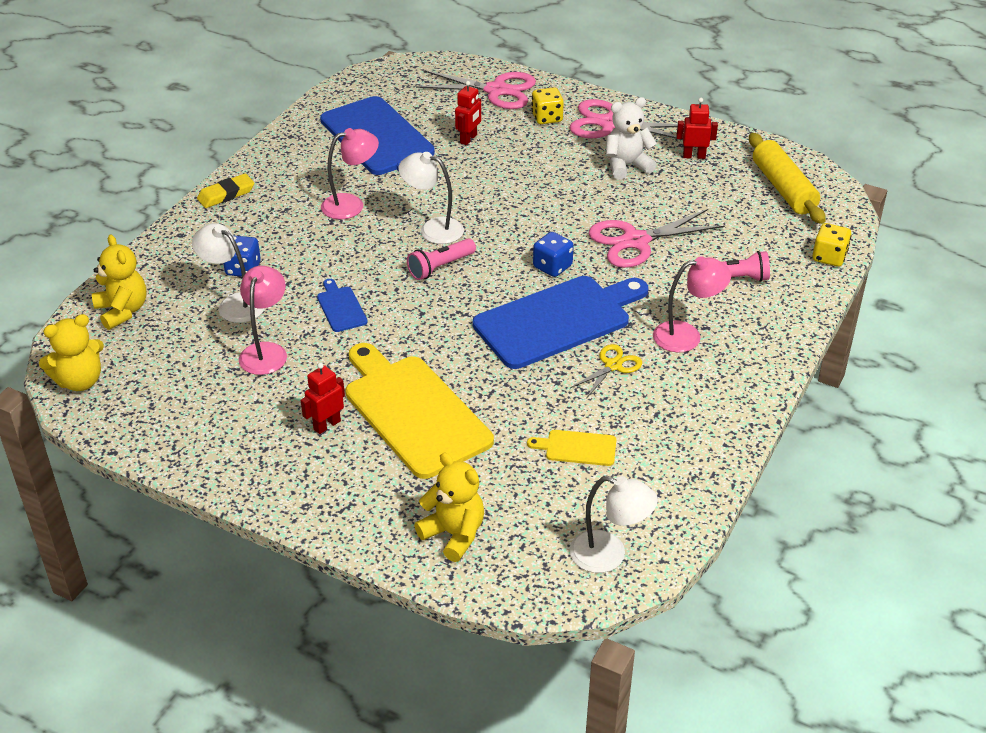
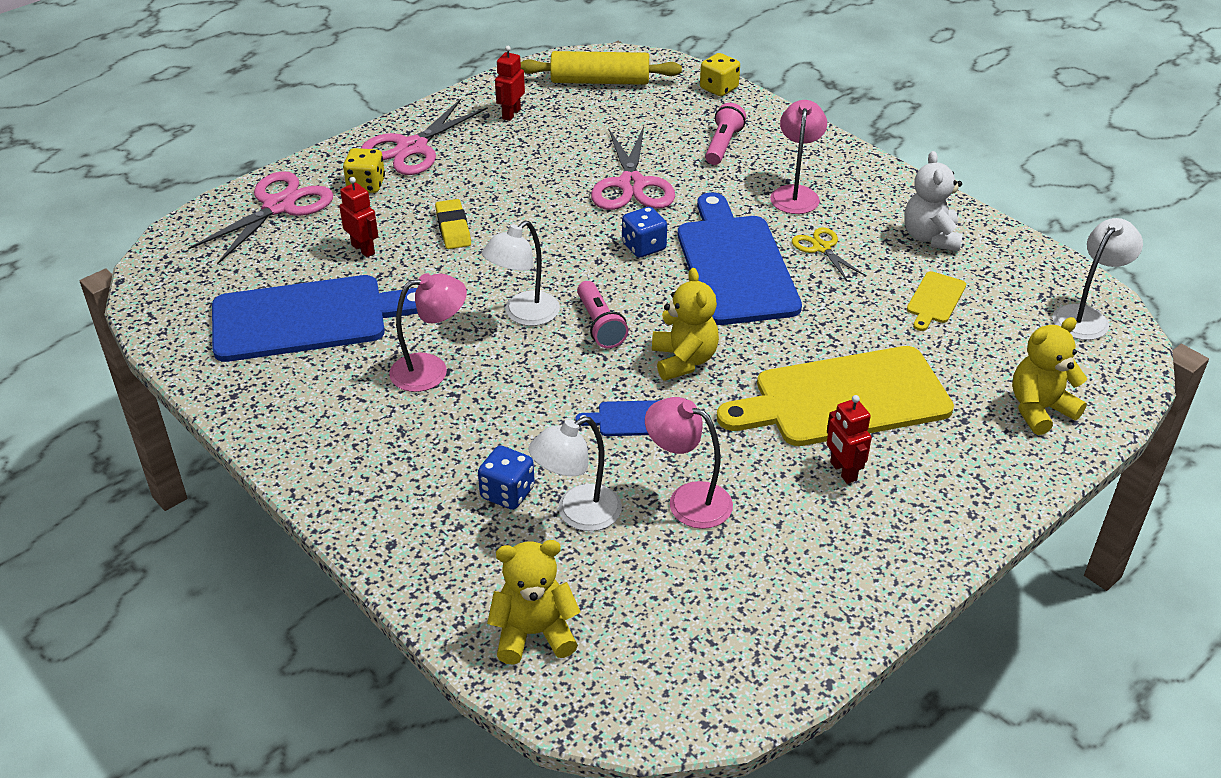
camera: 70 degrees left, 0 degrees up
(80, 381) = (669, 702): yellow teddy bear -> yellow teddy bear (684, 360)
(226, 194) = (327, 482): yellow eraser -> yellow eraser (453, 228)
(351, 204) = (431, 370): pink lamp -> pink lamp turned 75 degrees clockwise
(627, 166) = (498, 157): white teddy bear -> white teddy bear (930, 237)

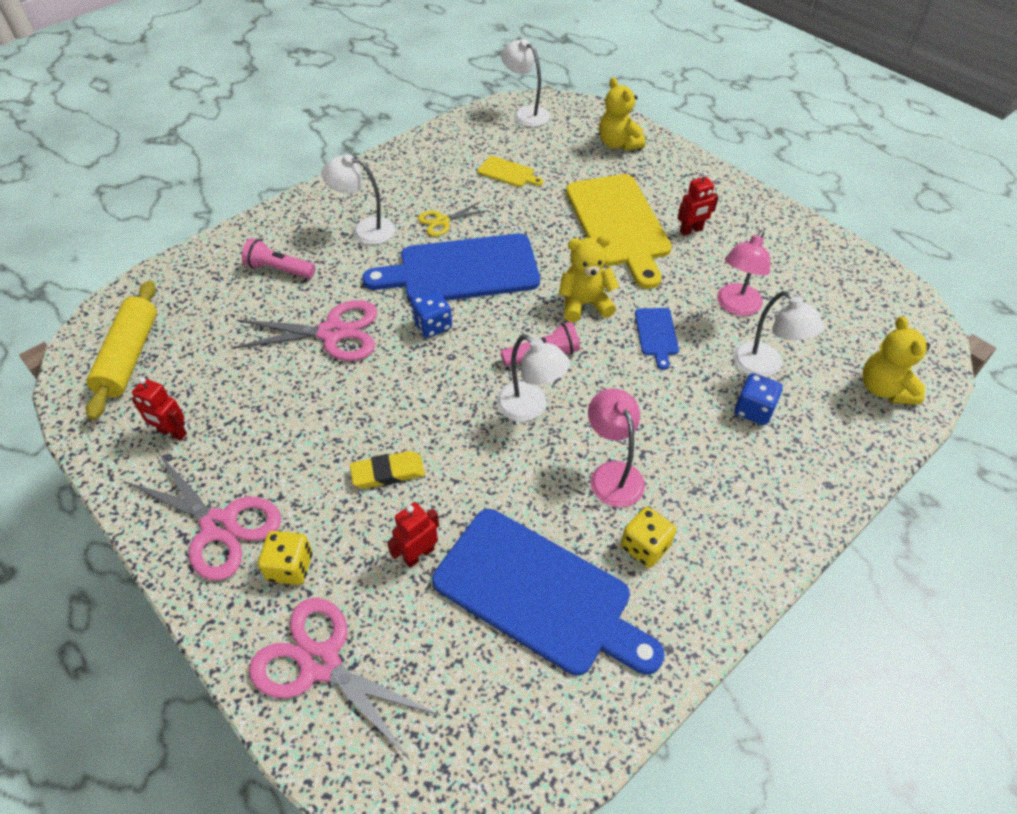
camera: 90 degrees left, 10 degrees up
(308, 318) = (539, 594): blue cutting board -> blue cutting board turned 135 degrees clockwise
(719, 88) = (177, 268): yellow dice -> yellow dice (645, 546)
(795, 194) = (365, 230): pink lamp -> white lamp
(930, 237) = (433, 167): white teddy bear -> none

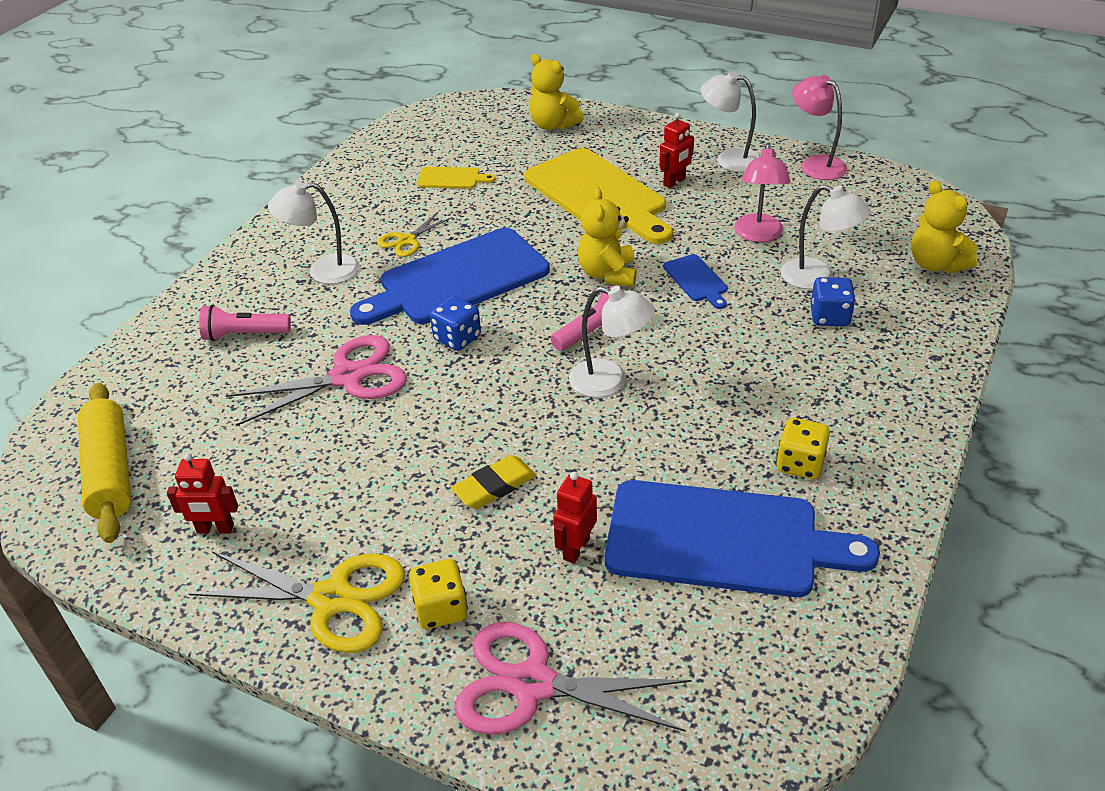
camera: 20 degrees left, 10 degrees down
(219, 526) = (332, 599): pink scissors -> yellow scissors
(525, 113) = (436, 121): white lamp -> white lamp (729, 159)
(584, 304) = (608, 274): yellow teddy bear -> yellow teddy bear turned 60 degrees counterclockwise
(612, 474) = (729, 413): pink lamp -> pink lamp (815, 164)

